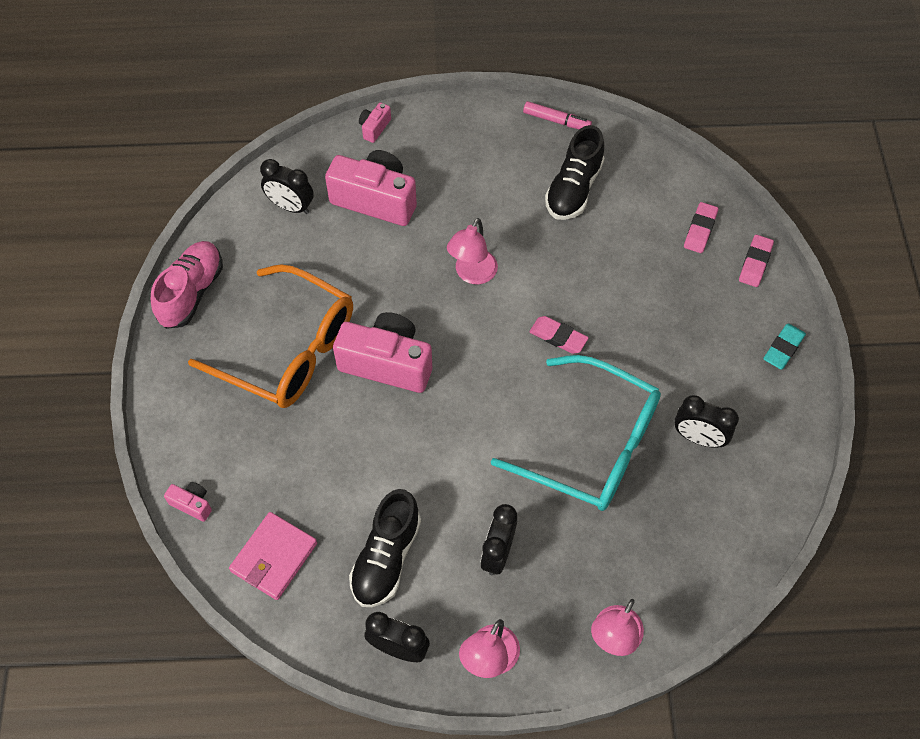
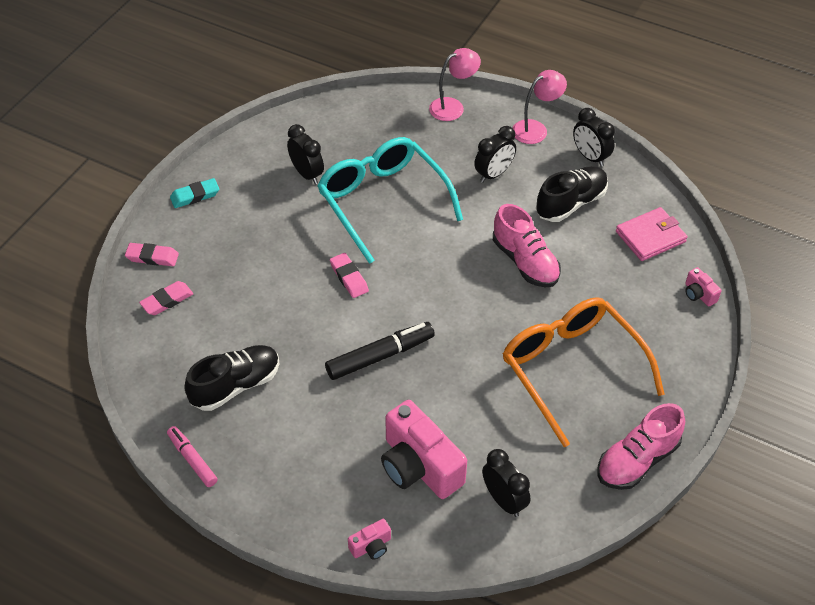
camera: 150 degrees left, 10 degrees down
(387, 363) = (496, 321): pink camera -> none
(396, 448) = (525, 261): none -> pink shoe
(472, 274) = (380, 356): pink lamp -> black marker
(755, 263) = (152, 257): pink eraser -> pink eraser turned 45 degrees clockwise

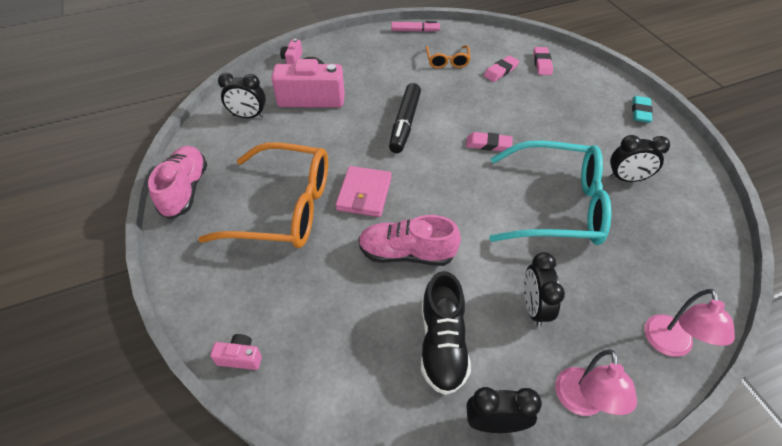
camera: 130 degrees right, 0 degrees up
(152, 257) = (588, 72): pink eraser -> pink eraser (500, 71)
(235, 386) = (447, 61): black shoe -> orange glasses
(650, 237) = (338, 379): pink wallet -> pink wallet (364, 194)

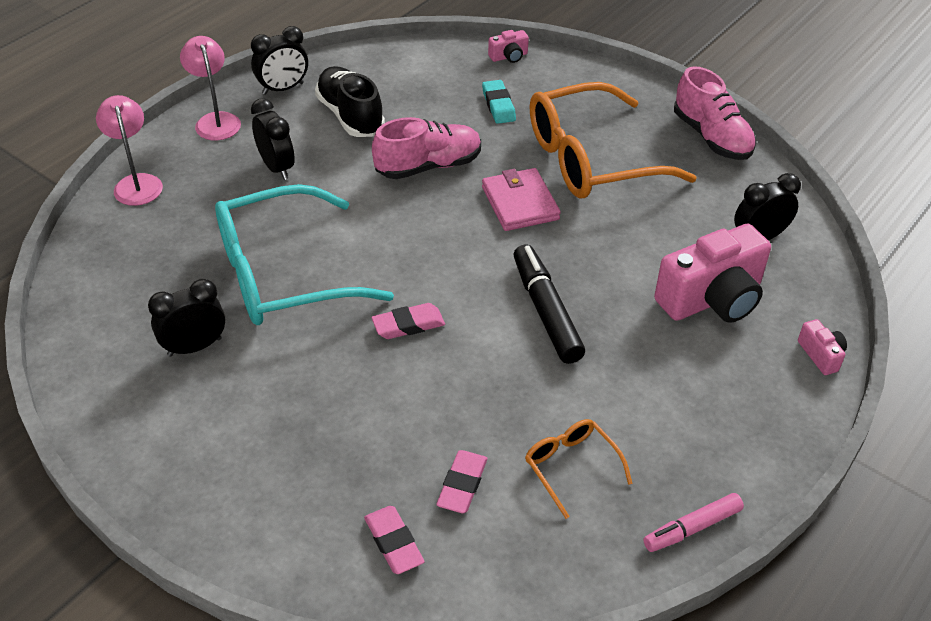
camera: 150 degrees right, 5 degrees down
(640, 112) = (181, 490): turquoise eraser -> turquoise eraser (498, 105)

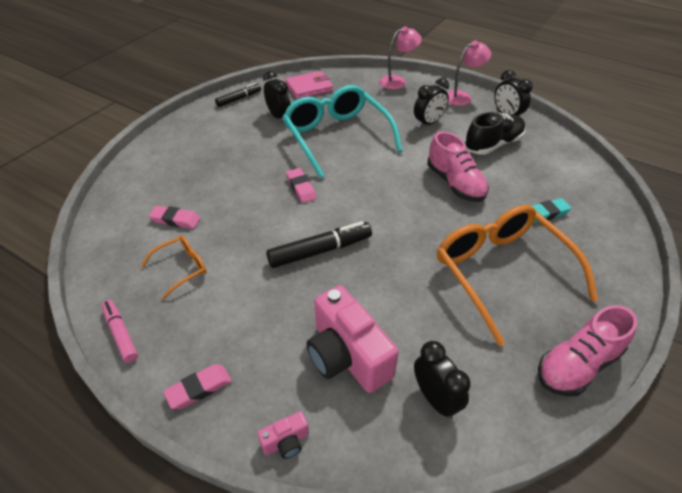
camera: 85 degrees right, 0 degrees up
(105, 408) = (239, 99): none -> black marker
(394, 543) = (141, 197): pink eraser -> pink eraser (199, 388)
(509, 56) = (615, 216): pink camera -> none
(520, 203) = (431, 232): pink wallet -> pink wallet (309, 87)

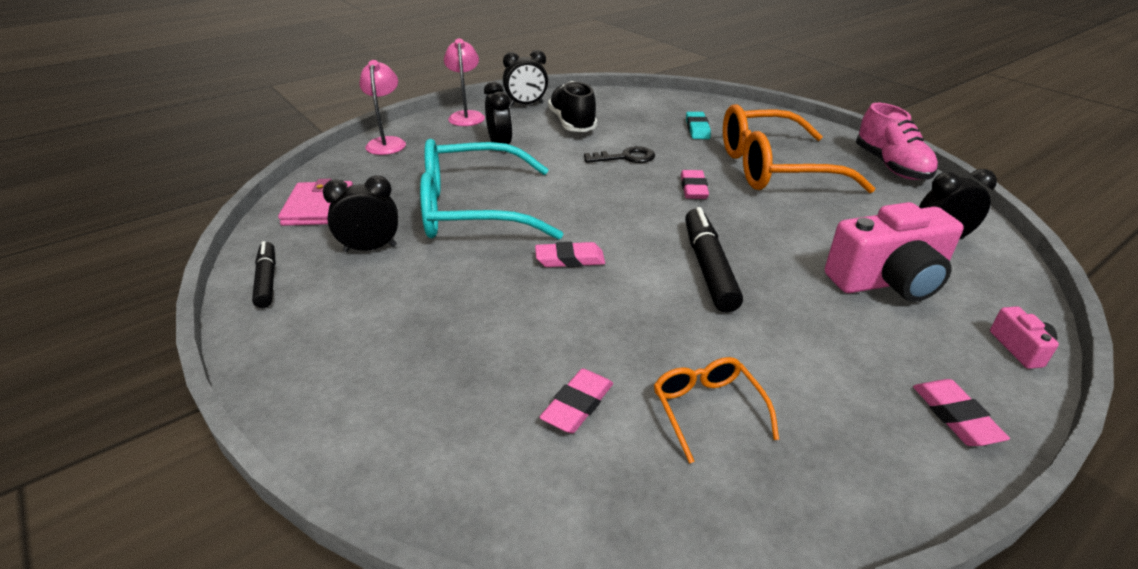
camera: 70 degrees left, 10 degrees down
(121, 334) = (853, 507): pink marker -> none
(429, 227) = (693, 188): none -> pink eraser
(455, 183) = (626, 157): pink shoe -> black key

